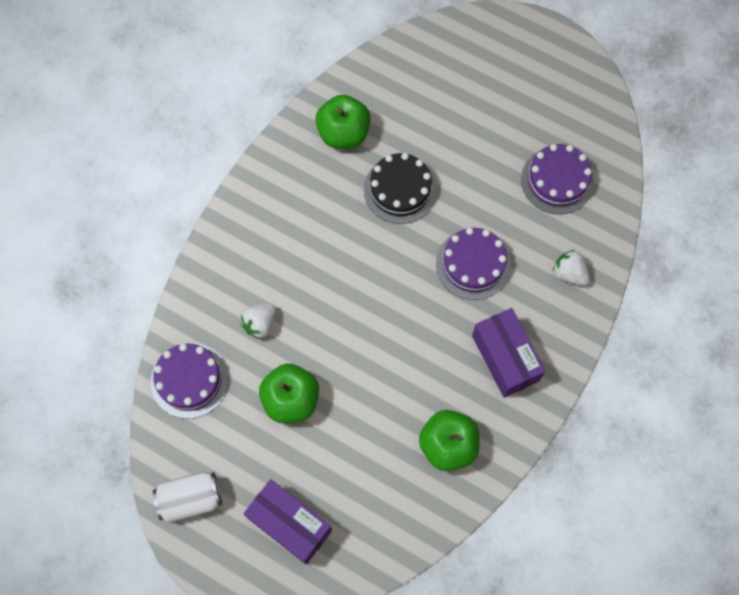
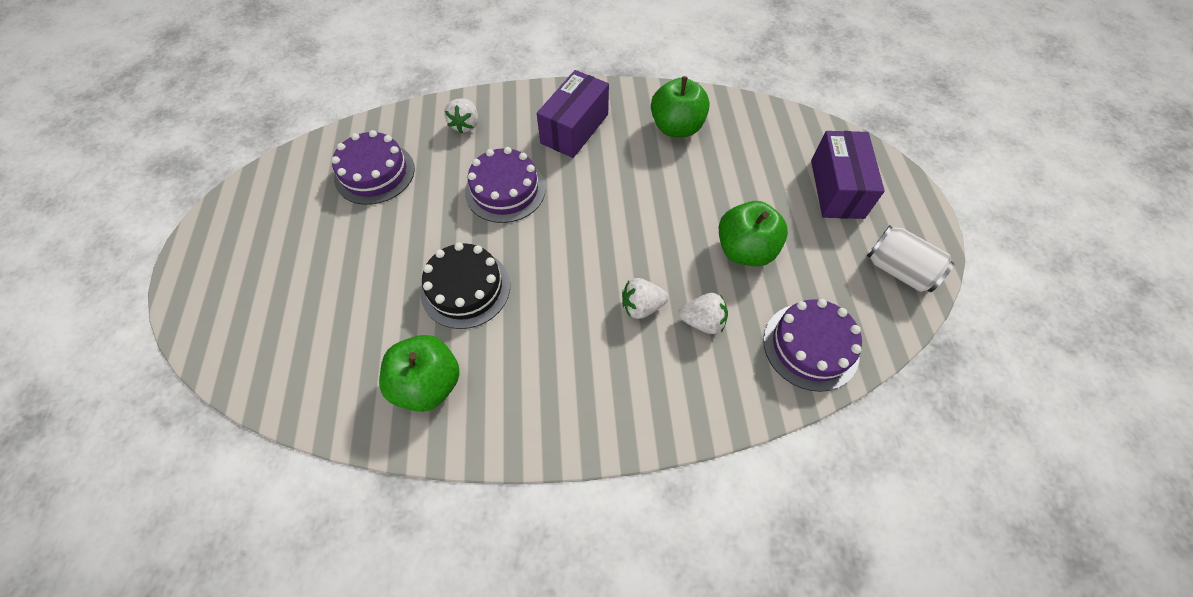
camera: 125 degrees left, 10 degrees down
(301, 293) = (641, 306): none -> white strawberry

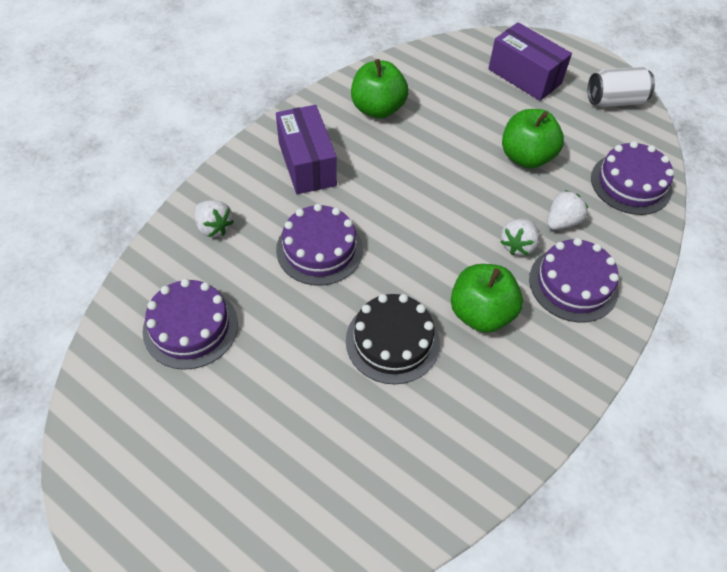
camera: 50 degrees left, 5 degrees down
(428, 384) = (461, 426): green apple -> green apple (481, 313)
(643, 373) = (573, 284): none -> purple cake

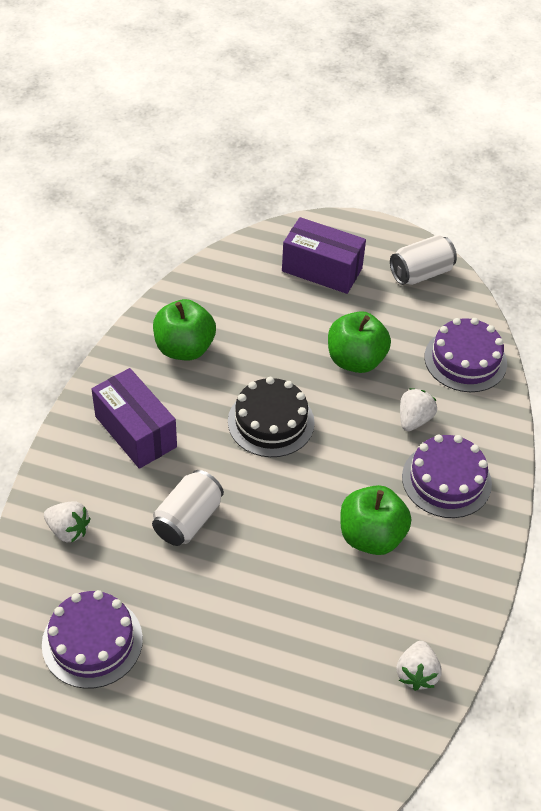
camera: 20 degrees left, 5 degrees down
(319, 249) = (188, 520): purple cake -> white can
(392, 341) = (298, 591): black cake -> black cake (271, 422)
(517, 245) = (381, 456): white strawberry -> white strawberry (416, 673)

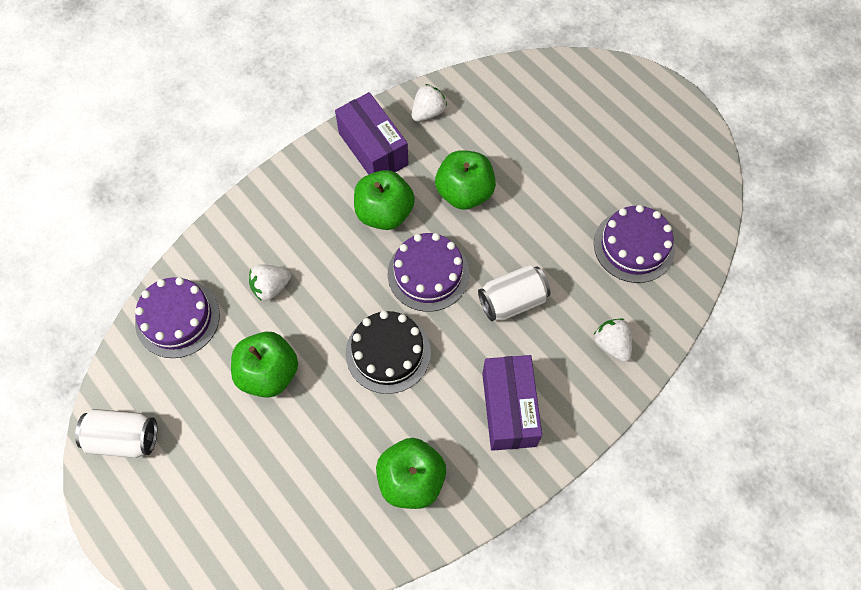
camera: 145 degrees left, 15 degrees up
(308, 601) = (464, 193): none -> green apple
(322, 270) = (211, 502): purple box -> purple box (373, 149)
(446, 480) = (292, 224): purple cake -> purple cake (428, 273)

